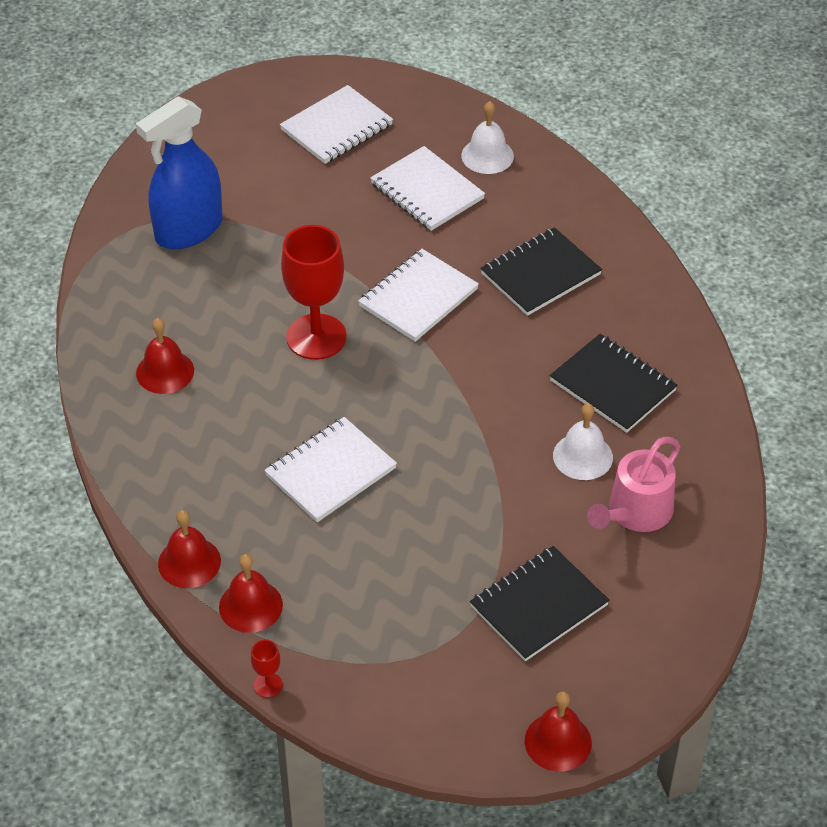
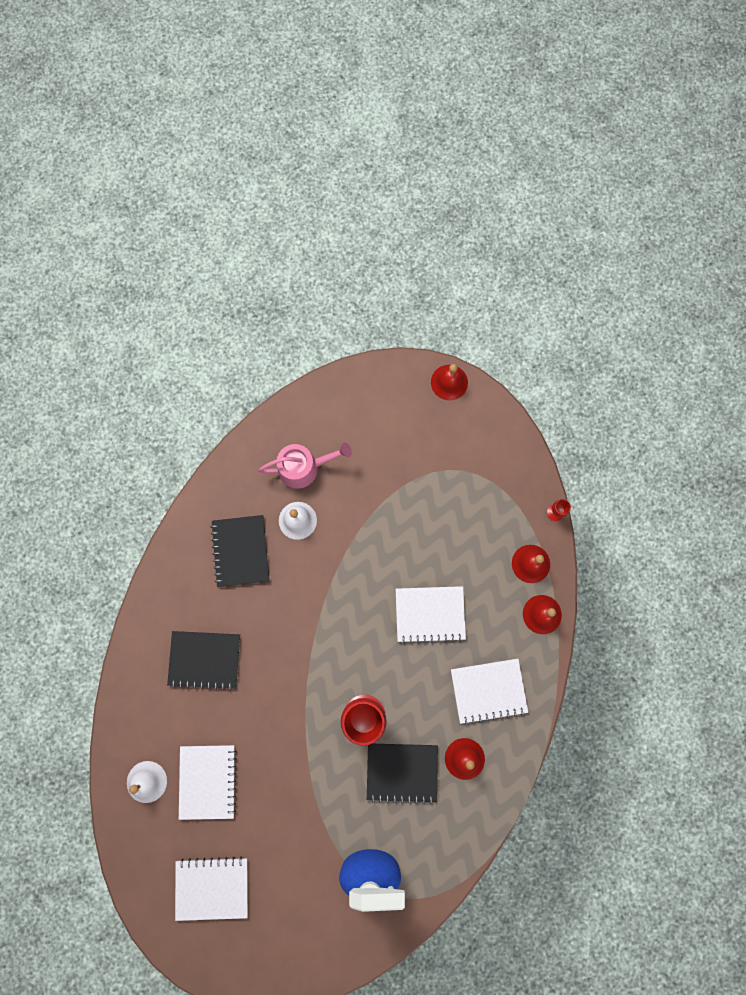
camera: 140 degrees left, 30 degrees up
(418, 298) = (285, 698): white notebook -> white notebook (488, 690)
(538, 606) = (396, 454): black notebook -> black notebook (402, 772)

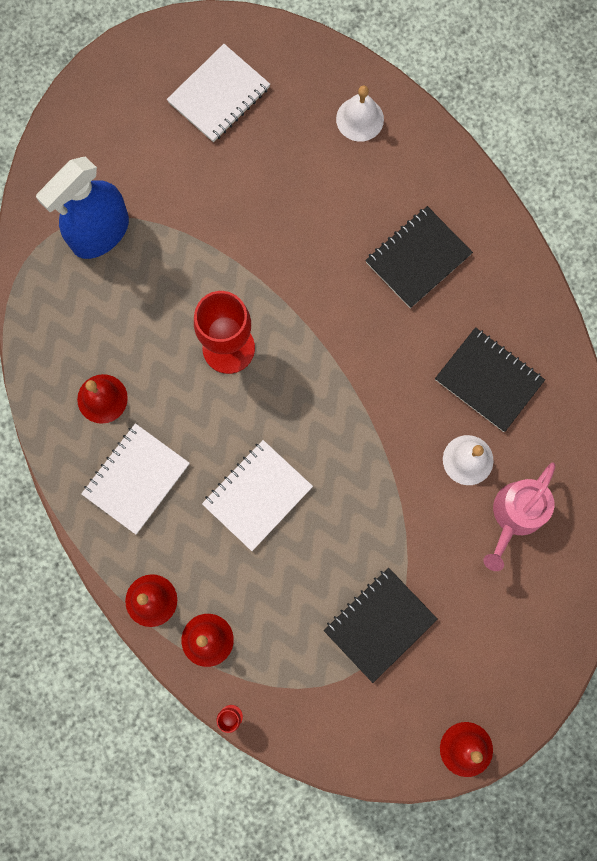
camera: 135 degrees right, 0 degrees up
(208, 781) = (309, 167): white notebook -> none
(402, 772) = (148, 334): black notebook -> black notebook (380, 624)

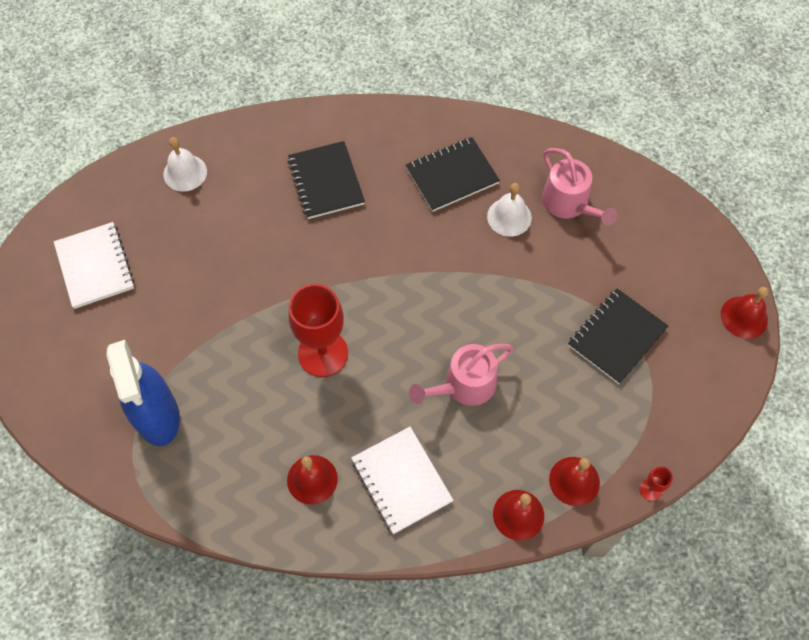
camera: 65 degrees left, 15 degrees down
(257, 495) = (464, 385): white notebook -> pink watering can
(380, 624) = (616, 337): black notebook -> black notebook turned 60 degrees clockwise

